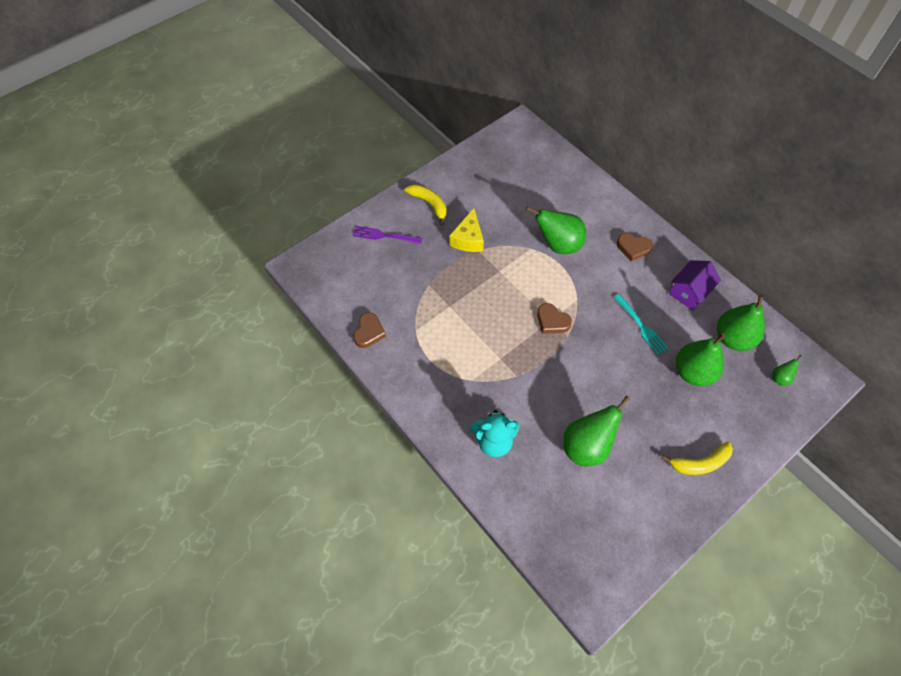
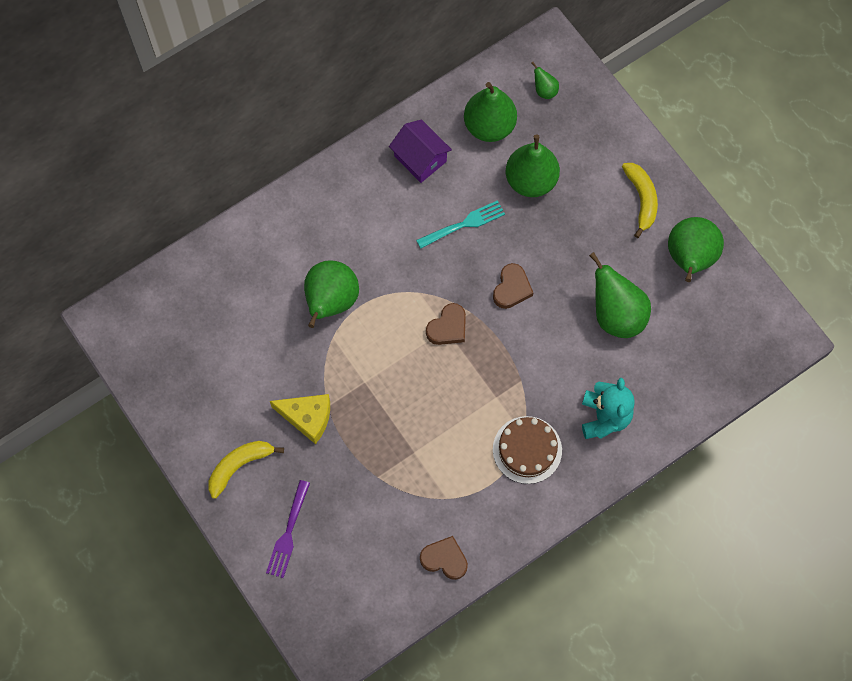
camera: 85 degrees left, 10 degrees up
(459, 383) = (527, 449): none -> brown cake
(633, 248) = (346, 210): brown heart -> brown heart (511, 288)
(653, 508) = (689, 259): none -> green pear

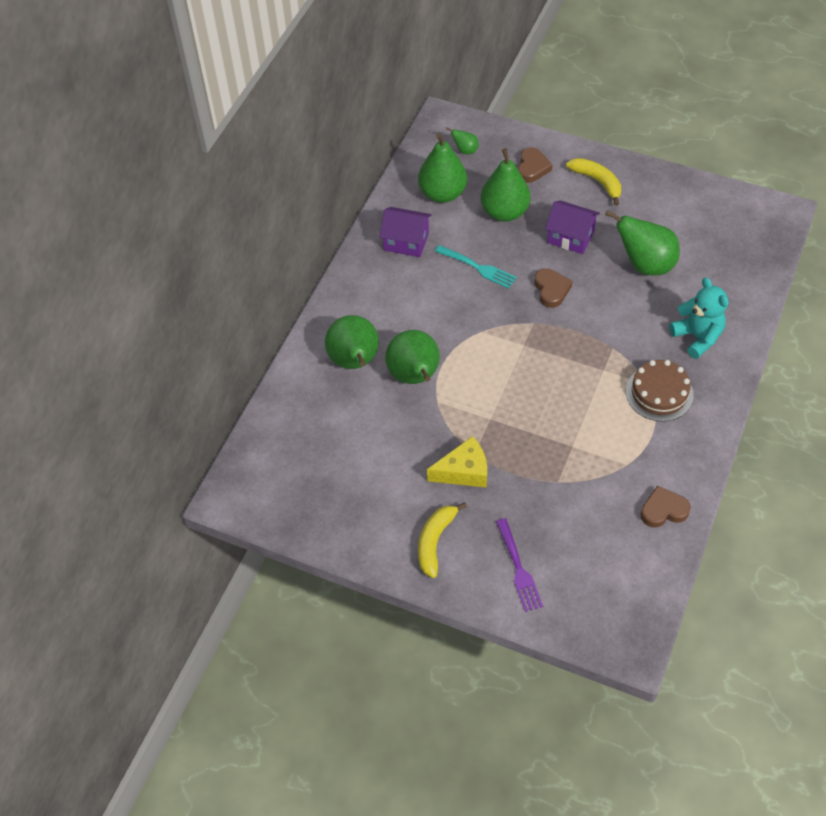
camera: 30 degrees left, 15 degrees down
(448, 327) = (524, 343): brown heart -> brown heart (532, 168)
(463, 225) = (477, 267): turquoise fork -> turquoise fork turned 90 degrees clockwise
(571, 244) = (570, 237): none -> purple house
(689, 259) = (666, 201): green pear -> green pear (355, 362)

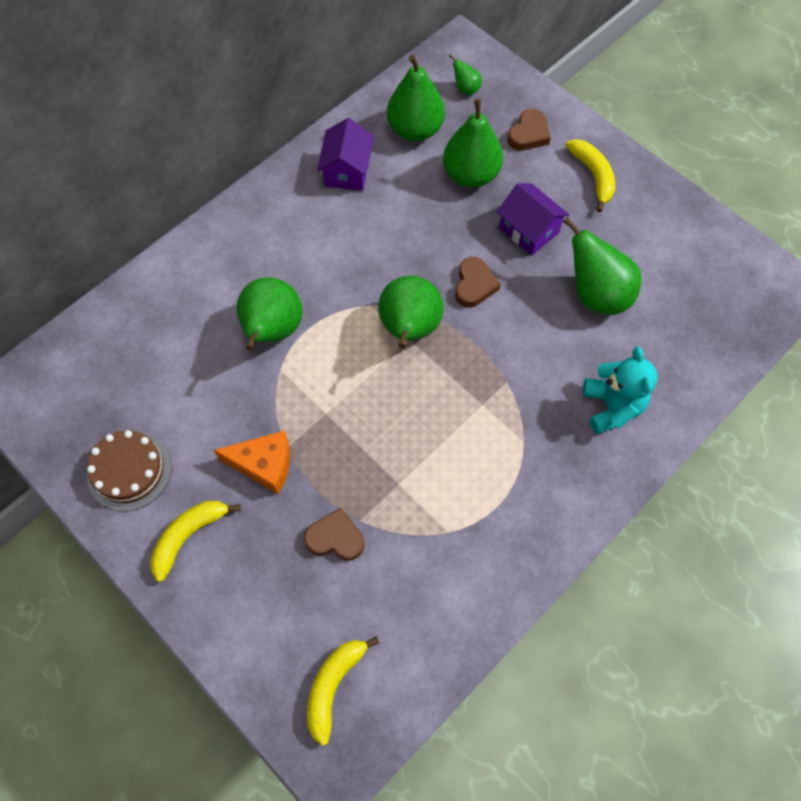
camera: 20 degrees right, 10 degrees up
(355, 362) = (219, 289): green pear -> green pear (409, 329)
(406, 241) = (347, 171): purple house -> purple house turned 60 degrees clockwise
(464, 471) = (264, 465): yellow cheese -> orange cheese
(477, 267) = (407, 228): turquoise fork -> none
(518, 568) = (260, 608): purple fork -> none
(601, 596) = (334, 686): none -> yellow banana
(659, 393) = (531, 458): brown cake -> brown cake (129, 470)
(663, 510) = (460, 607): brown heart -> brown heart (335, 538)

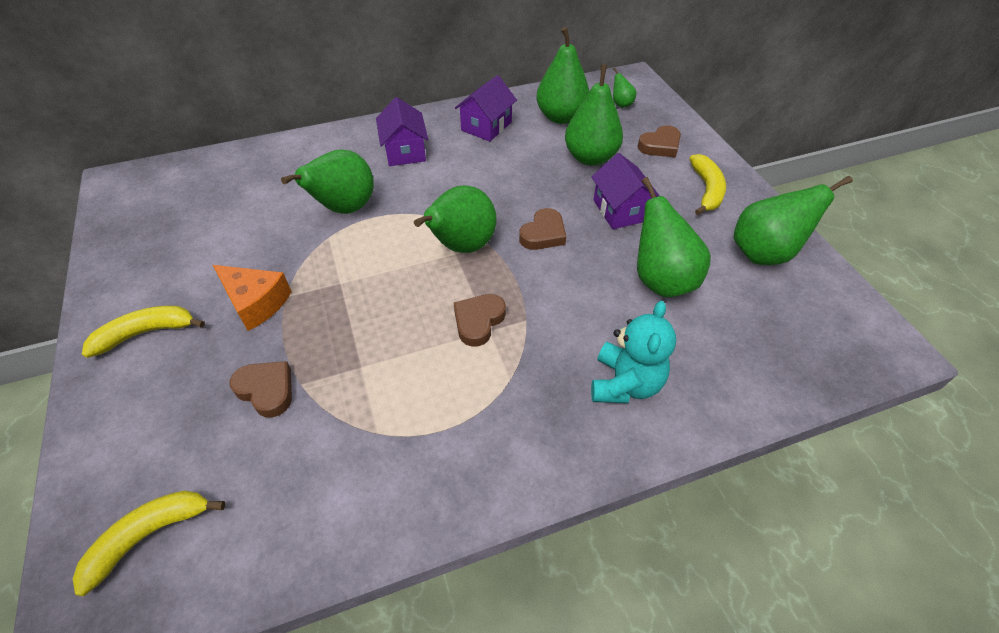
camera: 25 degrees right, 15 degrees down
(129, 470) = (148, 264): brown cake -> none
(285, 236) = (405, 151): none -> purple house
(468, 399) = (478, 321): none -> brown heart
(667, 231) = (764, 253): none -> green pear

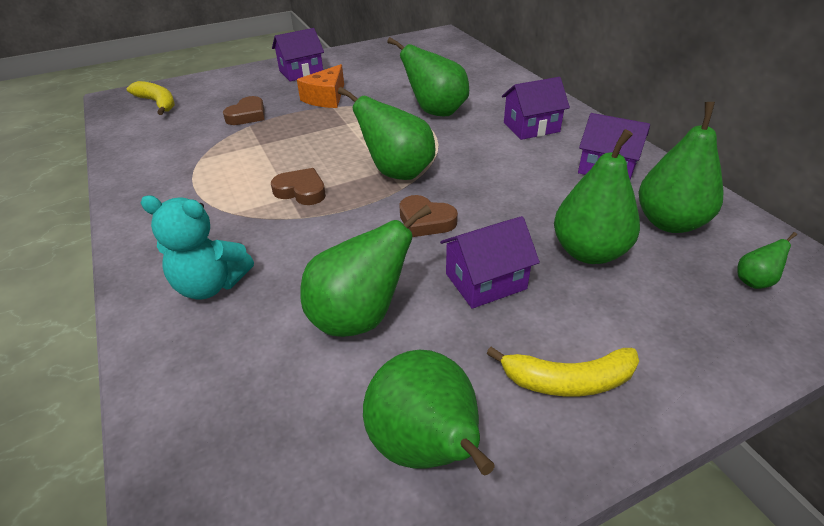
camera: 85 degrees right, 10 degrees down
(146, 333) = (301, 72): yellow banana -> purple house
(660, 146) = (662, 326): brown heart -> none

